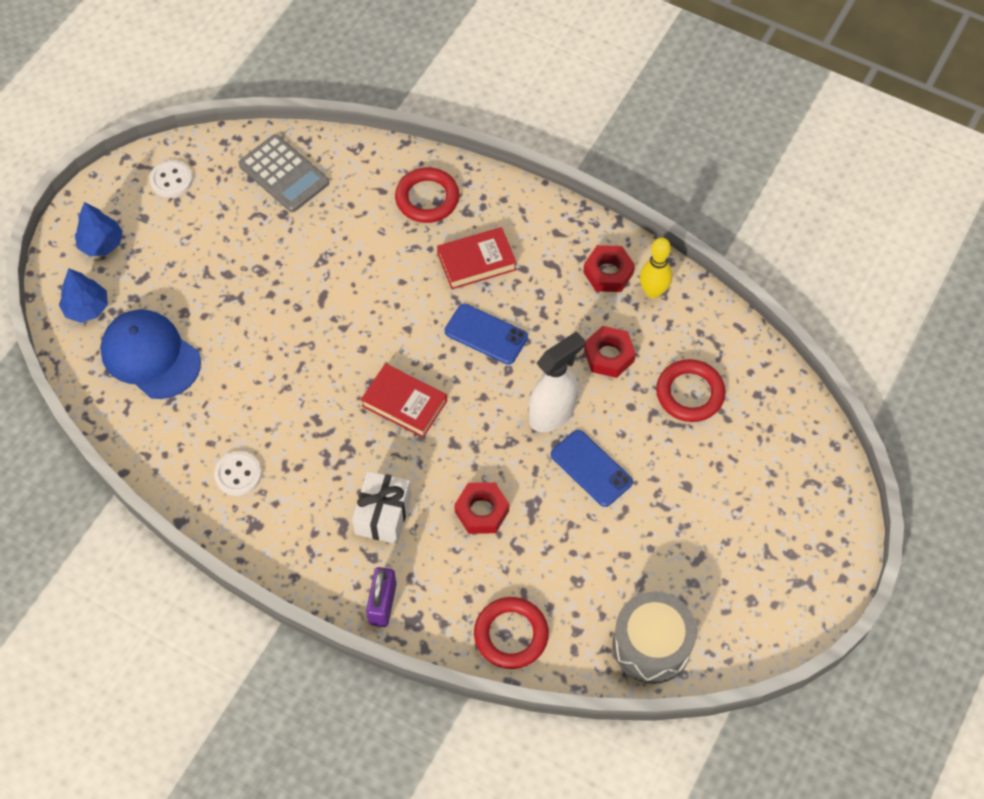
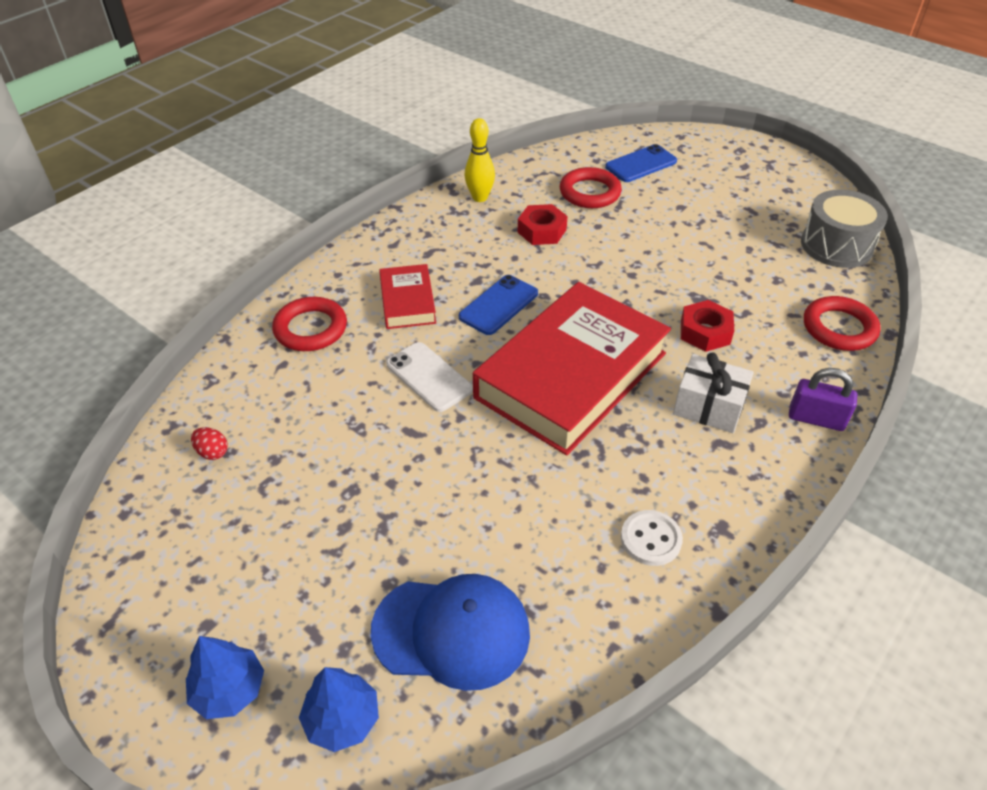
camera: 80 degrees left, 15 degrees down
(150, 356) = (451, 631): blue cap -> blue cap turned 135 degrees counterclockwise
(171, 180) = (157, 583): white button -> none
(284, 174) = (212, 452): grey calculator -> red egg
(384, 297) = (429, 377): none -> white phone
(404, 403) = (571, 375): red book -> red book, size x2.14
(552, 414) = (599, 272): white spray bottle -> none
(591, 468) = (660, 256): blue phone -> blue phone (641, 164)
(608, 273) = (451, 220): red nut -> none

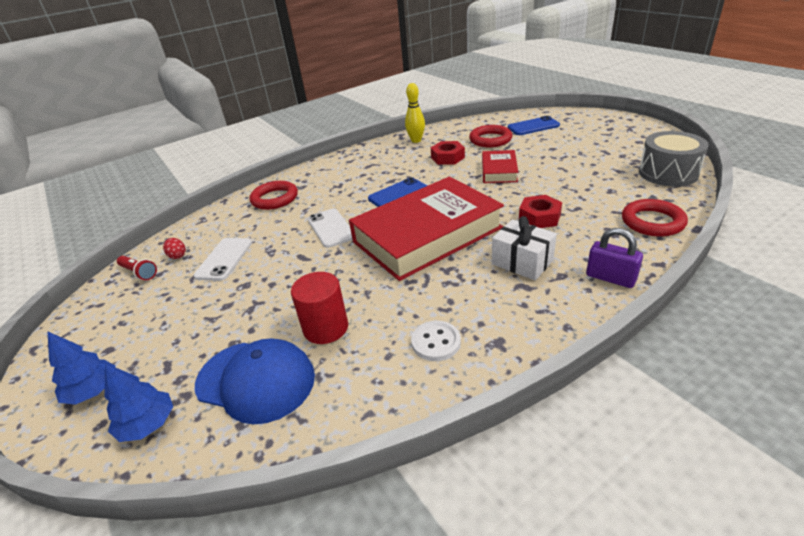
camera: 20 degrees right, 10 degrees down
(167, 490) = (139, 273): none -> red flashlight
(293, 450) = (224, 259): none -> white phone
(407, 301) = (341, 189): red book -> red book (499, 171)
(504, 541) = (326, 328): none -> red cylinder

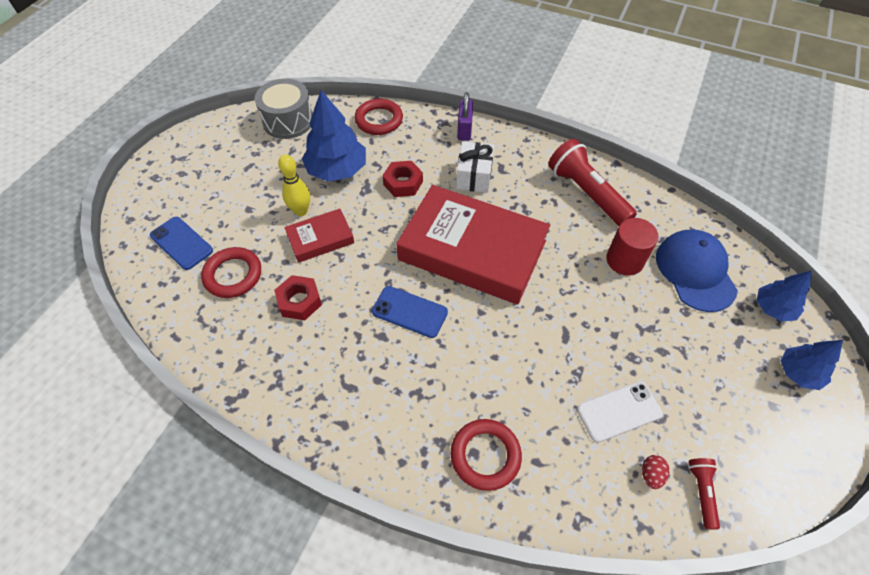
camera: 125 degrees left, 20 degrees up
(331, 228) = (508, 340): white phone -> none
(416, 140) = (251, 365): yellow bowling pin -> yellow bowling pin (301, 211)
(436, 342) = (587, 193): white button -> red flashlight
(578, 187) = (337, 170): none -> blue tree

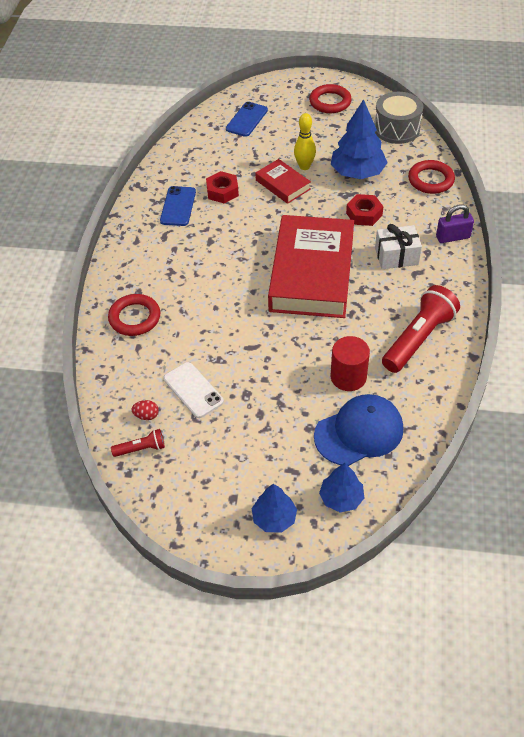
camera: 75 degrees right, 5 degrees down
(233, 275) = (231, 153): red ring -> red ring (330, 102)
(410, 312) = (236, 251): blue phone -> blue phone (178, 206)

